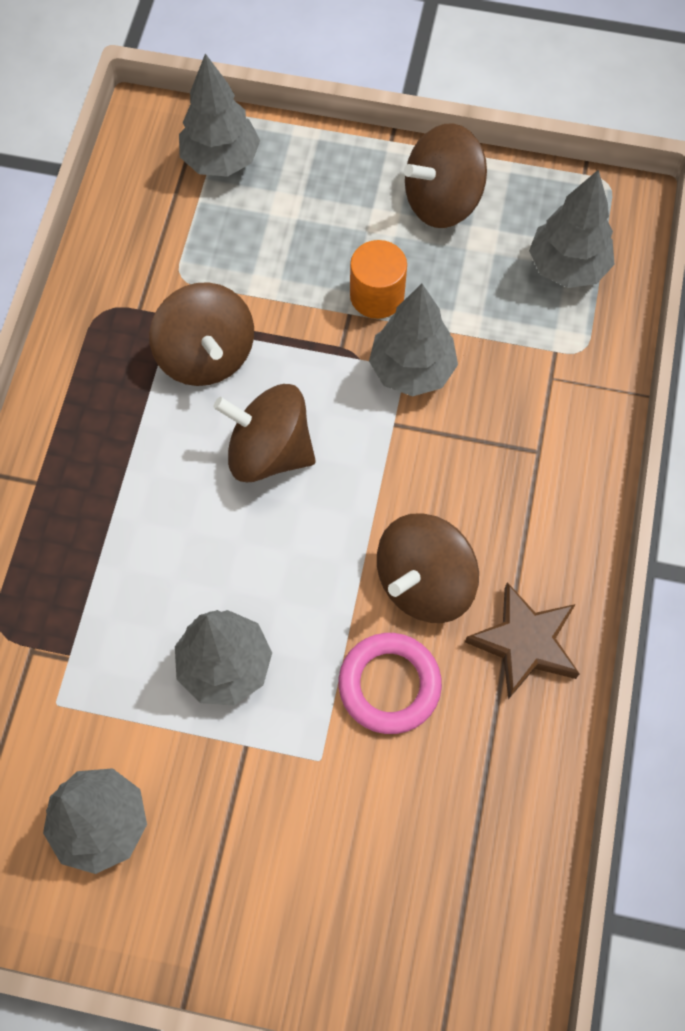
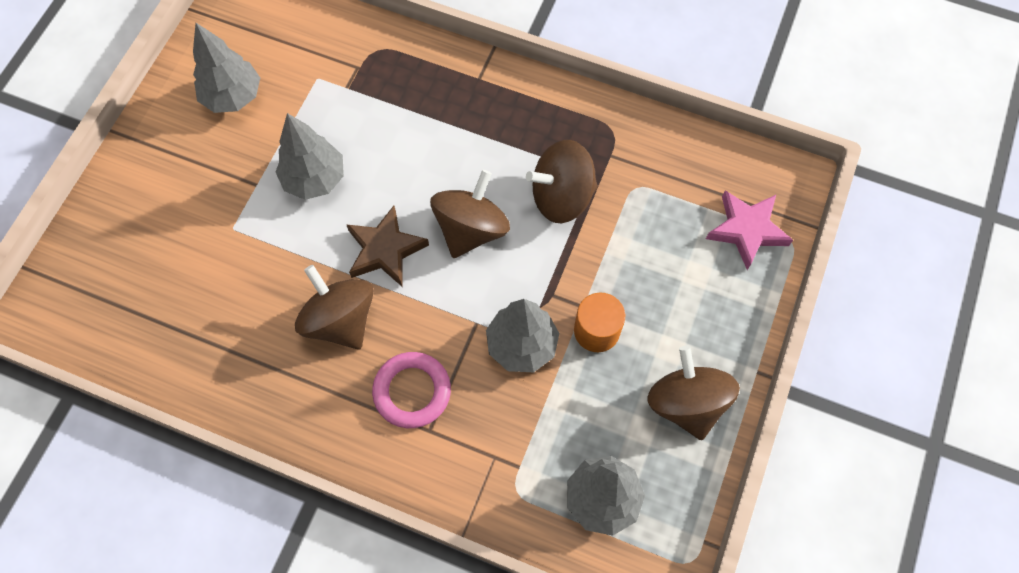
camera: 100 degrees right, 0 degrees up
(221, 160) = (747, 230): grey tree -> pink star
(389, 685) = (271, 282): pink ring -> pink ring (412, 391)
(525, 643) = (274, 383): brown star -> brown star (385, 250)

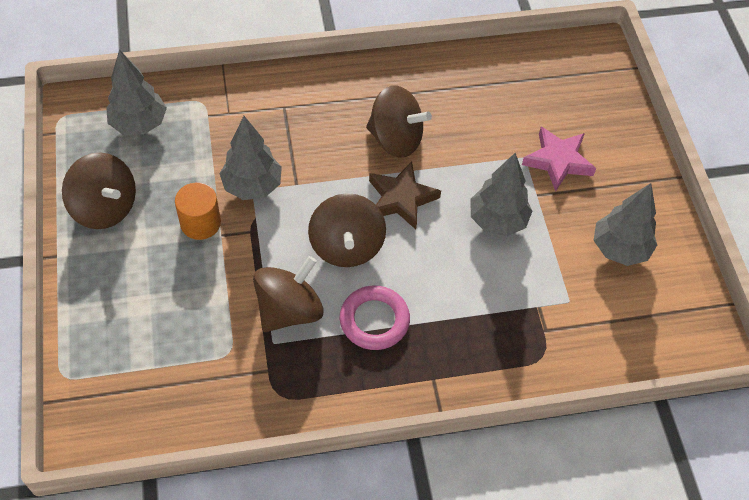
camera: 145 degrees right, 10 degrees down
(412, 391) = (312, 122): pink ring -> pink ring (374, 320)
(747, 230) = (109, 365): pink star -> pink star (558, 161)

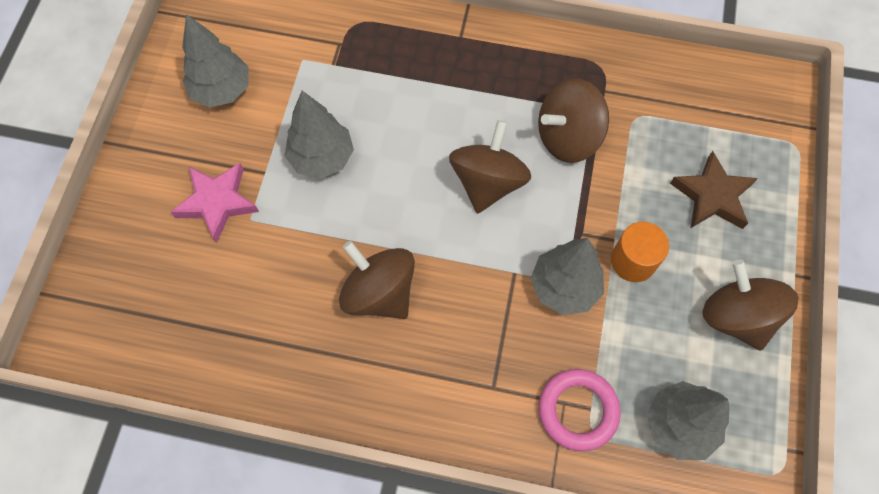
camera: 155 degrees left, 10 degrees up
(374, 320) = (491, 101): pink ring -> pink ring (578, 410)
(401, 199) = (408, 216): brown star -> brown star (712, 196)

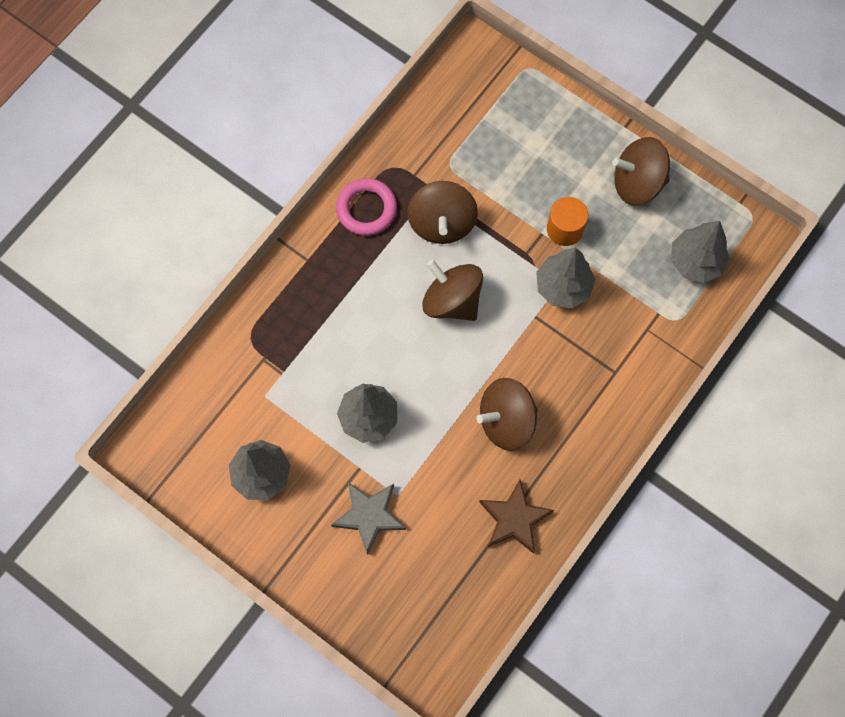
camera: 65 degrees left, 5 degrees up
(217, 202) = (369, 516): pink star -> grey star
(578, 410) = (657, 323): pink ring -> pink ring (366, 209)
(712, 196) = (540, 147): brown star -> brown star (514, 519)

